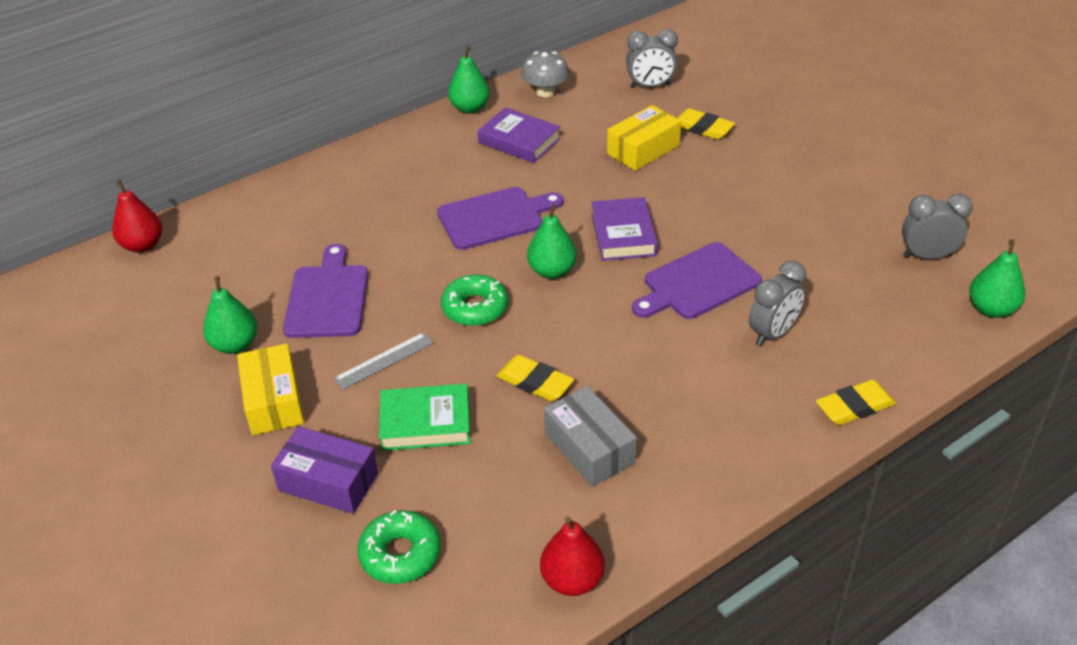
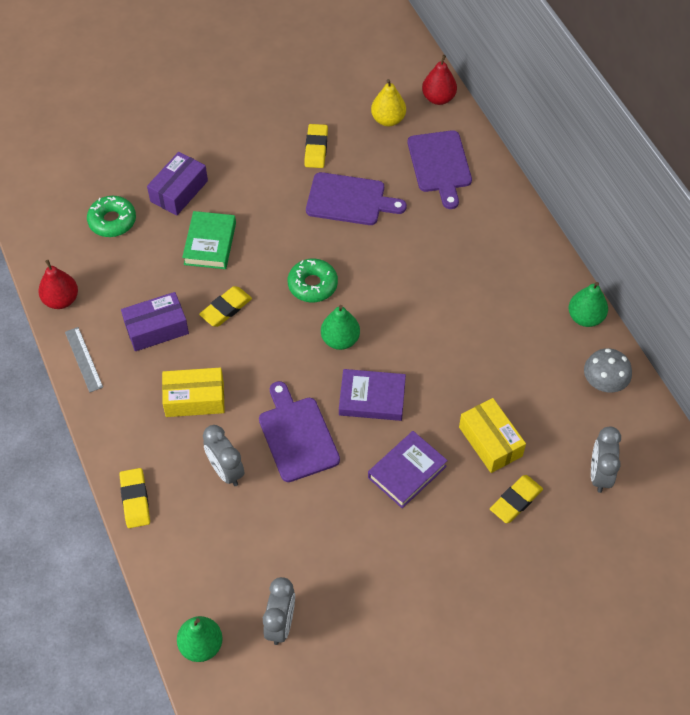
camera: 100 degrees right, 15 degrees up
(180, 284) = (388, 119): none -> yellow pear
(235, 345) = (316, 148): green pear -> yellow eraser
(273, 401) = (256, 167): yellow box -> yellow box (194, 399)
(384, 360) = (275, 227): grey ruler -> grey ruler (84, 359)
(495, 217) = (417, 313): purple cutting board -> purple cutting board (440, 165)
(519, 141) = (524, 347): purple book -> purple book (407, 472)
(589, 448) = (156, 328): grey box -> purple box

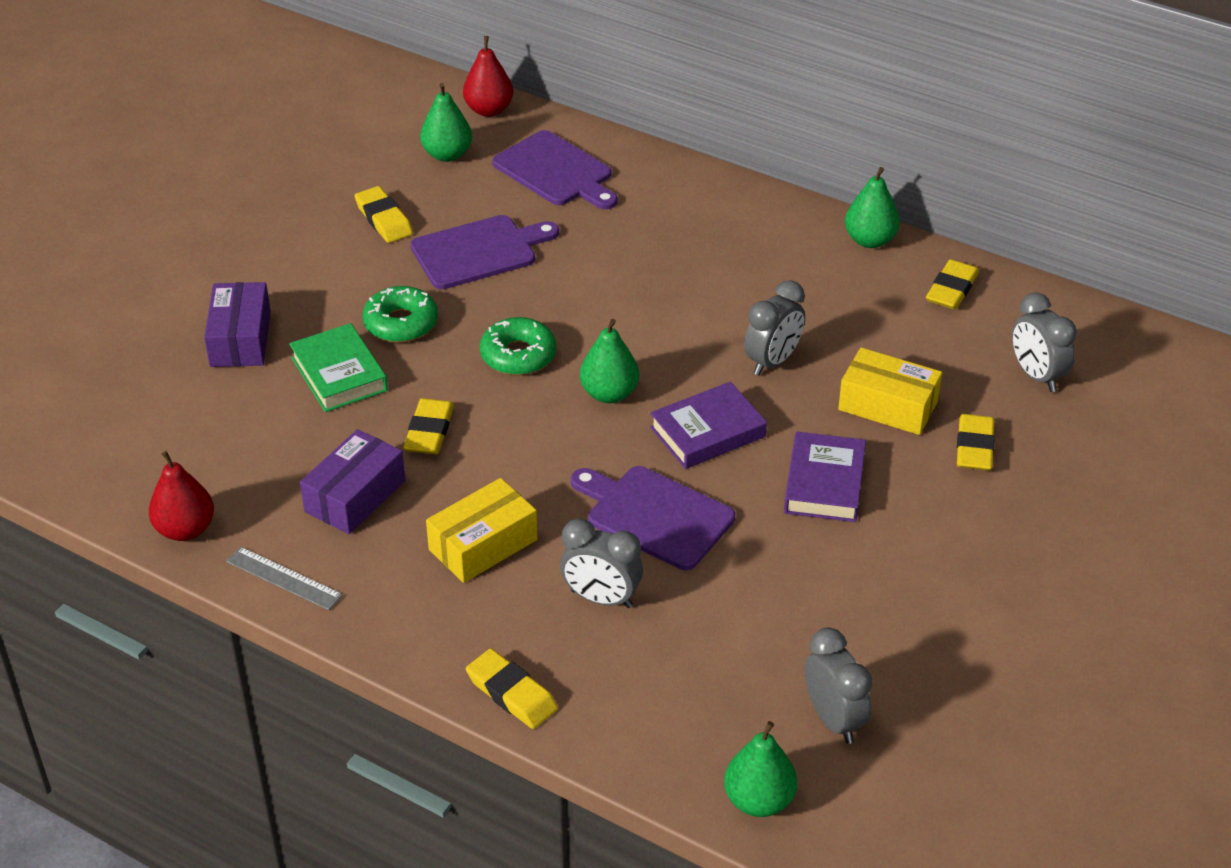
camera: 35 degrees left, 15 degrees down
(112, 221) = (175, 411): green donut -> green donut (401, 323)
(388, 119) = (447, 154): yellow pear -> green pear
(450, 371) = (772, 362): none -> grey clock
(604, 382) = (952, 289): grey mushroom -> yellow eraser

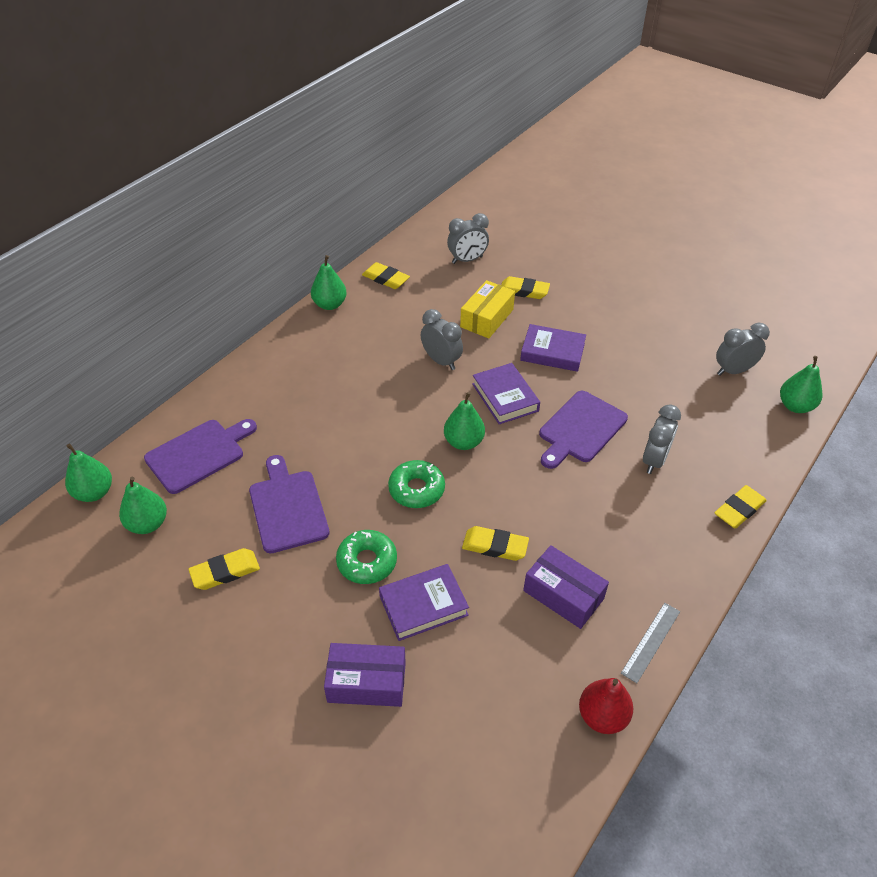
camera: 85 degrees left, 5 degrees up
(339, 374) = (423, 605): green book -> purple book
(483, 544) = (610, 519): yellow box -> none
(489, 110) = (94, 492): red pear -> green pear

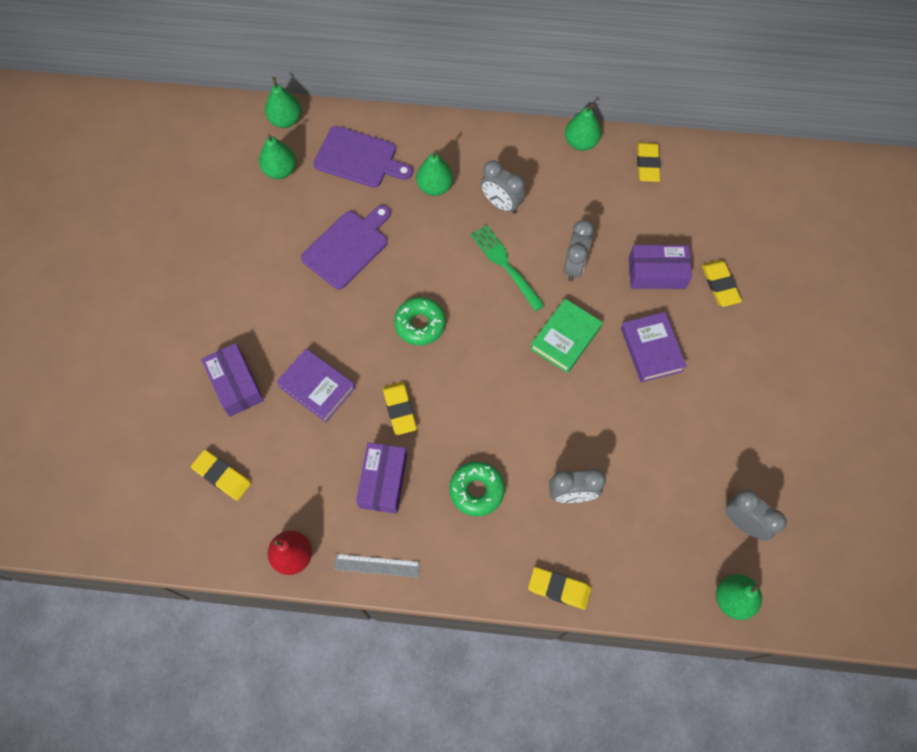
camera: 60 degrees right, 20 degrees up
(225, 572) = (270, 243): yellow eraser -> yellow eraser (222, 476)
(367, 562) = (332, 328): green donut -> green donut (476, 490)
(404, 403) = (505, 265): none -> green fork
(463, 442) = (492, 332): green pear -> green pear (435, 187)
(467, 260) = (727, 214): grey clock -> grey clock (501, 204)
(487, 318) = (657, 273): yellow box -> purple box
(505, 397) = (565, 338): purple book -> green book
(580, 429) = (569, 417): purple cutting board -> none

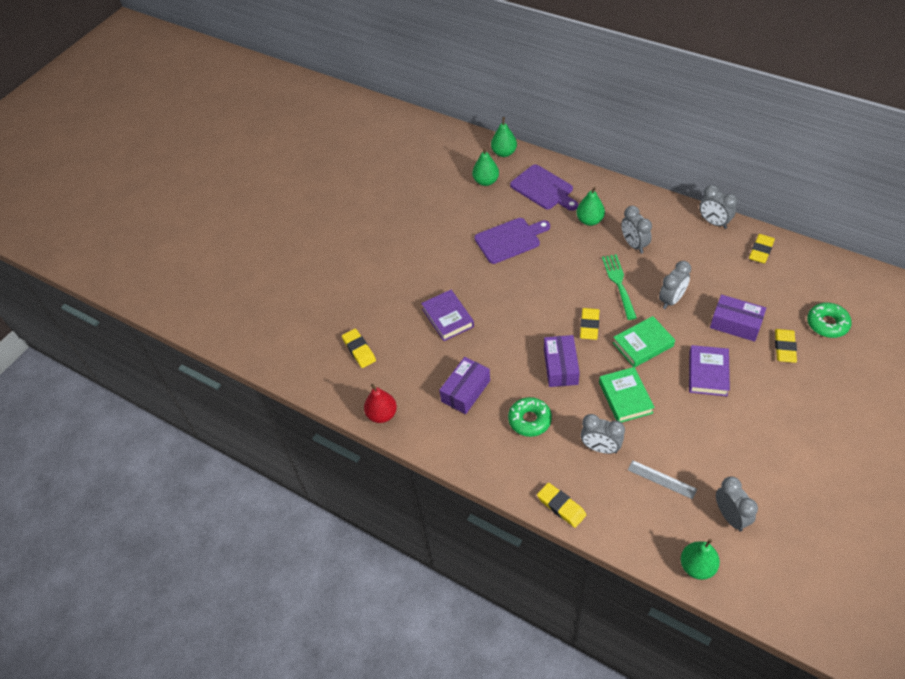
camera: 30 degrees right, 15 degrees down
(236, 384) = (394, 299): purple box -> purple box (560, 367)
(377, 565) = (436, 442): grey ruler -> grey ruler (662, 479)
(399, 409) = (498, 350): yellow eraser -> yellow eraser (589, 325)
(420, 324) = (538, 302): green donut -> green donut (827, 324)
(573, 417) = (625, 397): none -> green book
(581, 142) = (714, 222): green pear -> grey clock

